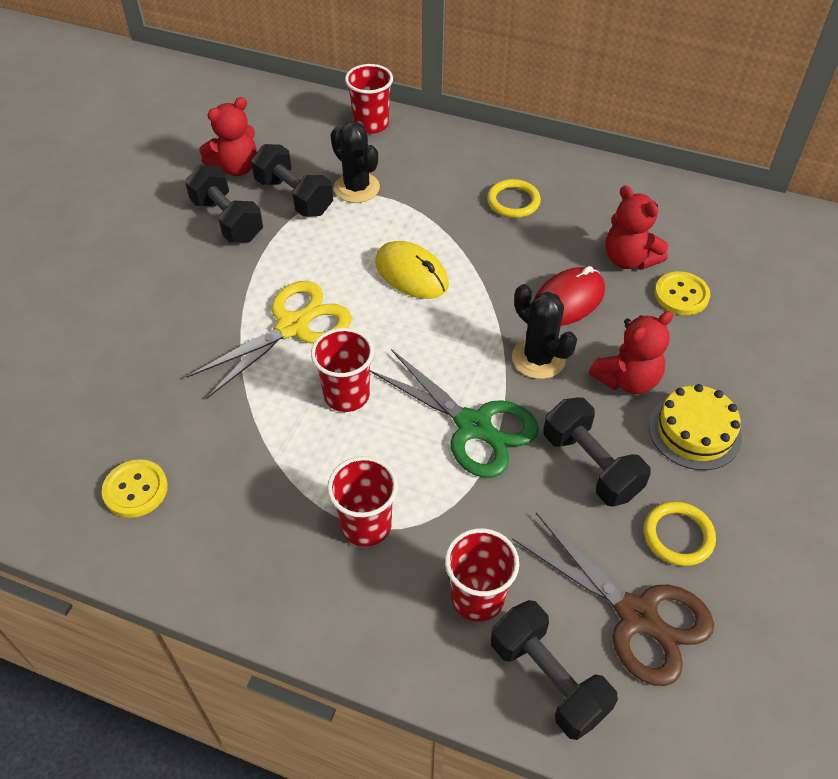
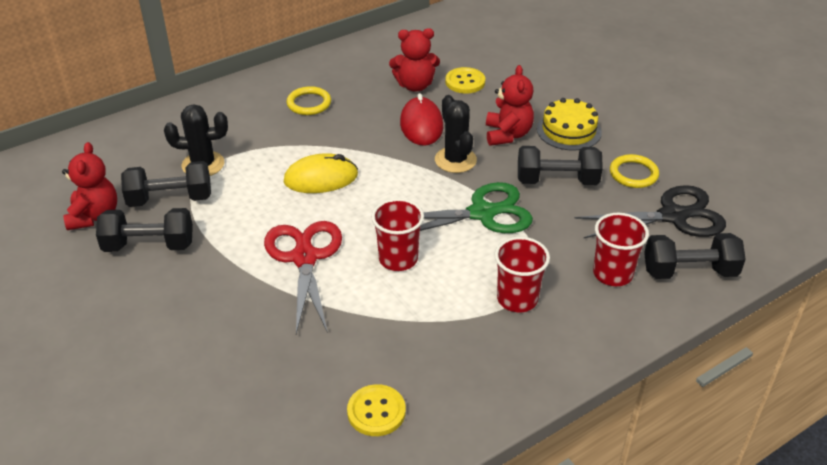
camera: 55 degrees left, 10 degrees down
(292, 327) = (304, 258): yellow scissors -> red scissors
(371, 124) = (145, 127): red cup -> none
(538, 358) = (455, 160): black cactus -> black cactus turned 75 degrees clockwise
(636, 615) = (673, 216): brown scissors -> black scissors

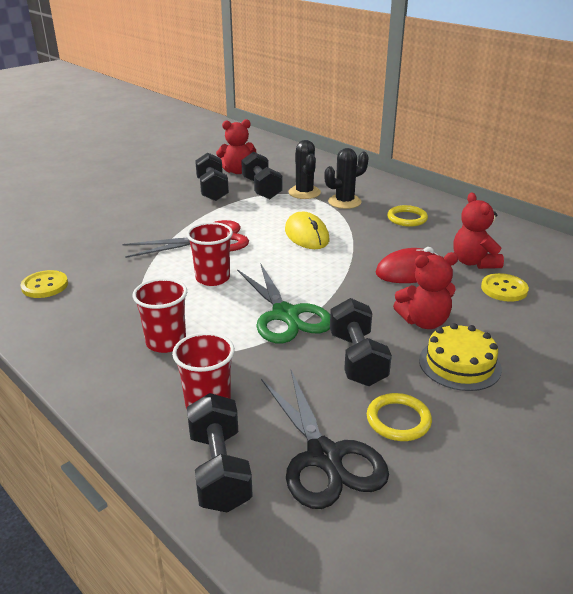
camera: 80 degrees right, 10 degrees down
(455, 160) = (362, 294): black cactus -> black cactus (344, 202)

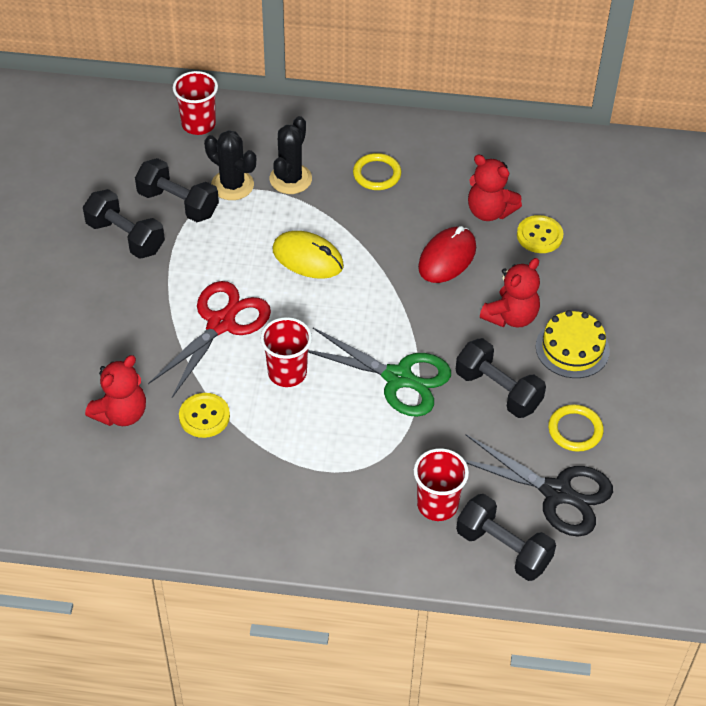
camera: 40 degrees left, 20 degrees up
(45, 286) = (142, 481): yellow button -> yellow button (204, 416)
(166, 342) = (337, 470): red cup -> red cup (198, 124)
(237, 171) = (113, 184): red teddy bear -> red teddy bear (121, 413)

